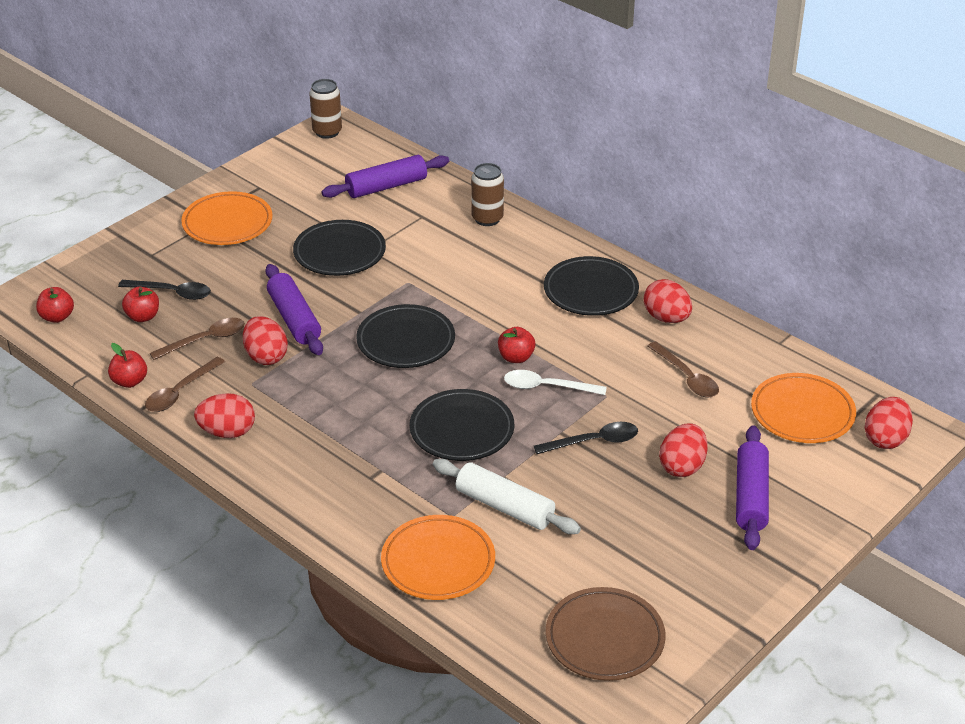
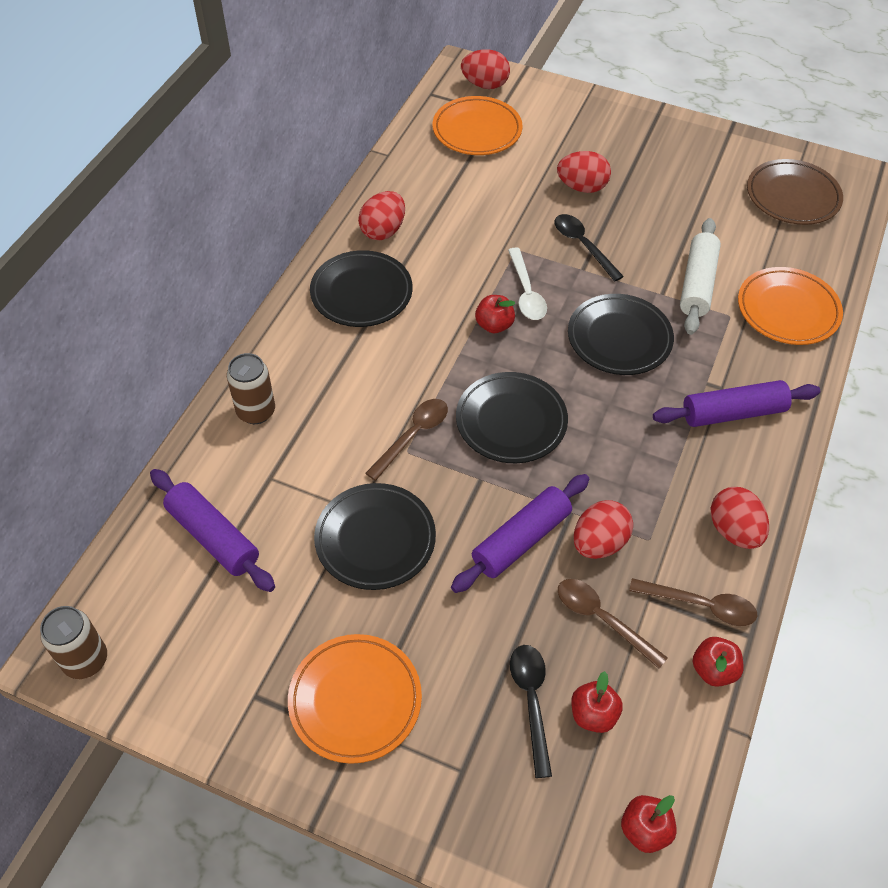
camera: 110 degrees left, 15 degrees up
(686, 377) = (464, 203): brown spoon -> brown spoon (413, 436)
(751, 496) = (593, 145): purple rolling pin -> purple rolling pin (733, 412)

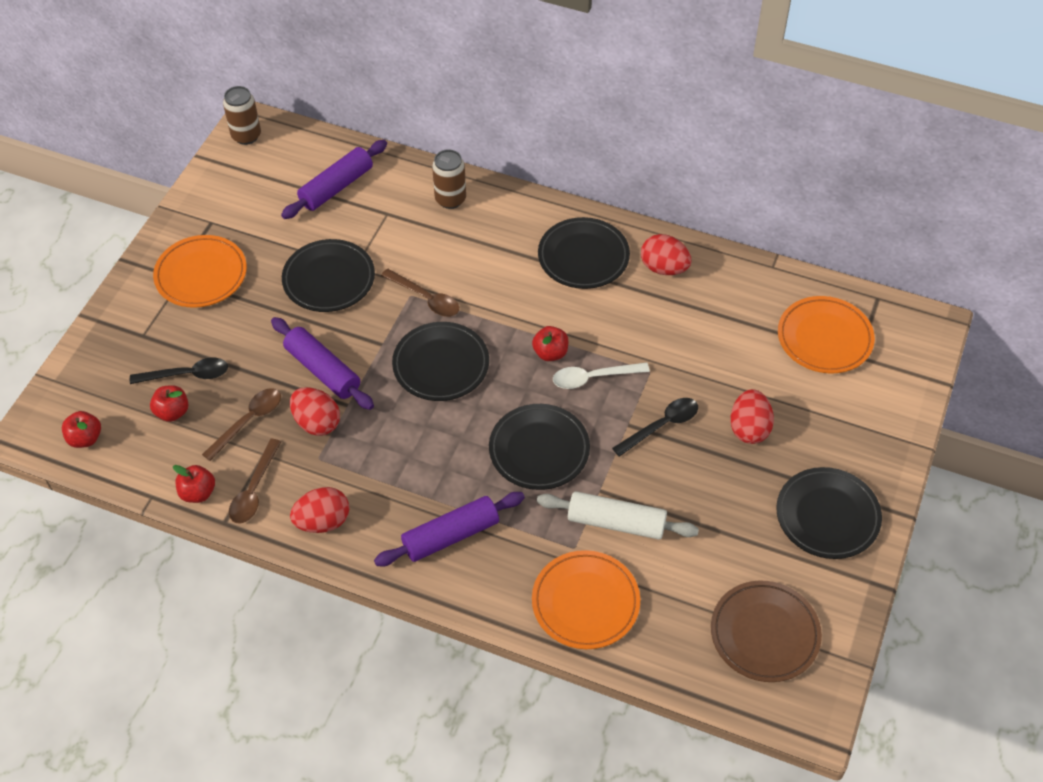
camera: 90 degrees right, 0 degrees up
(485, 85) = (904, 345): red egg -> none
(670, 149) = (827, 516): none -> black plate
(733, 412) = (451, 536): purple rolling pin -> purple rolling pin turned 75 degrees clockwise

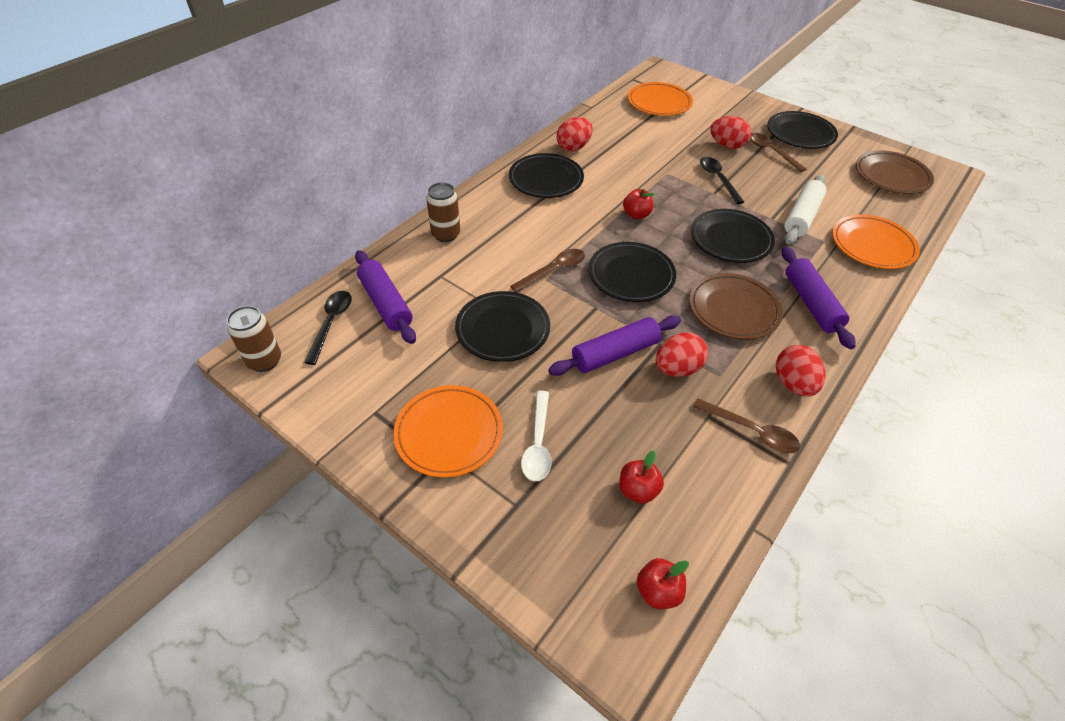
camera: 75 degrees left, 5 degrees down
(187, 375) = (588, 468): black spoon -> black spoon (331, 324)
(198, 493) = (751, 481): red apple -> none
(248, 421) = (665, 422): brown spoon -> brown spoon (771, 152)
(417, 462) = (733, 309): none -> brown plate
(593, 378) = (667, 199): white spoon -> white spoon (538, 443)

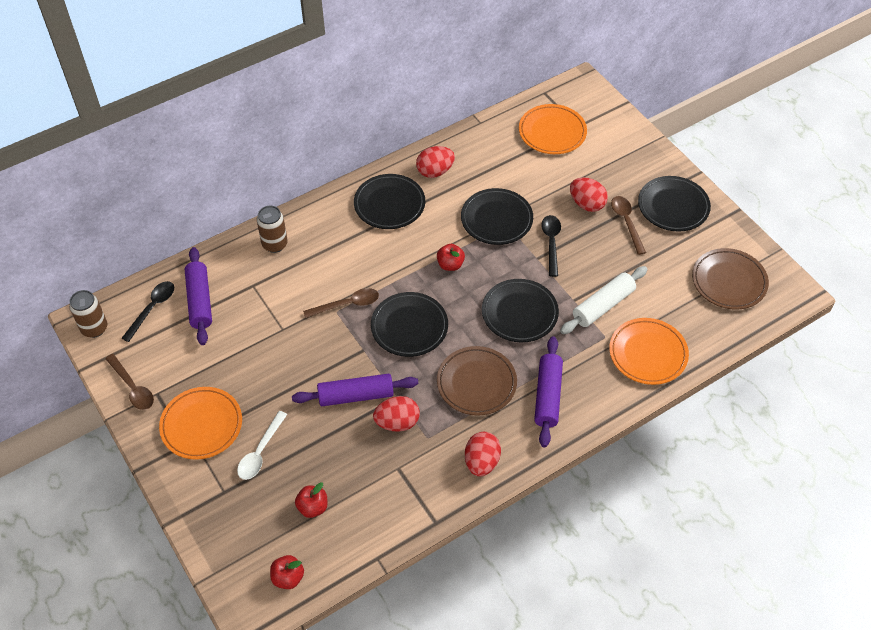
camera: 20 degrees right, 5 degrees up
(503, 329) = (279, 350): black plate -> black plate (496, 219)
(751, 431) = (423, 489): brown spoon -> brown spoon (132, 387)

